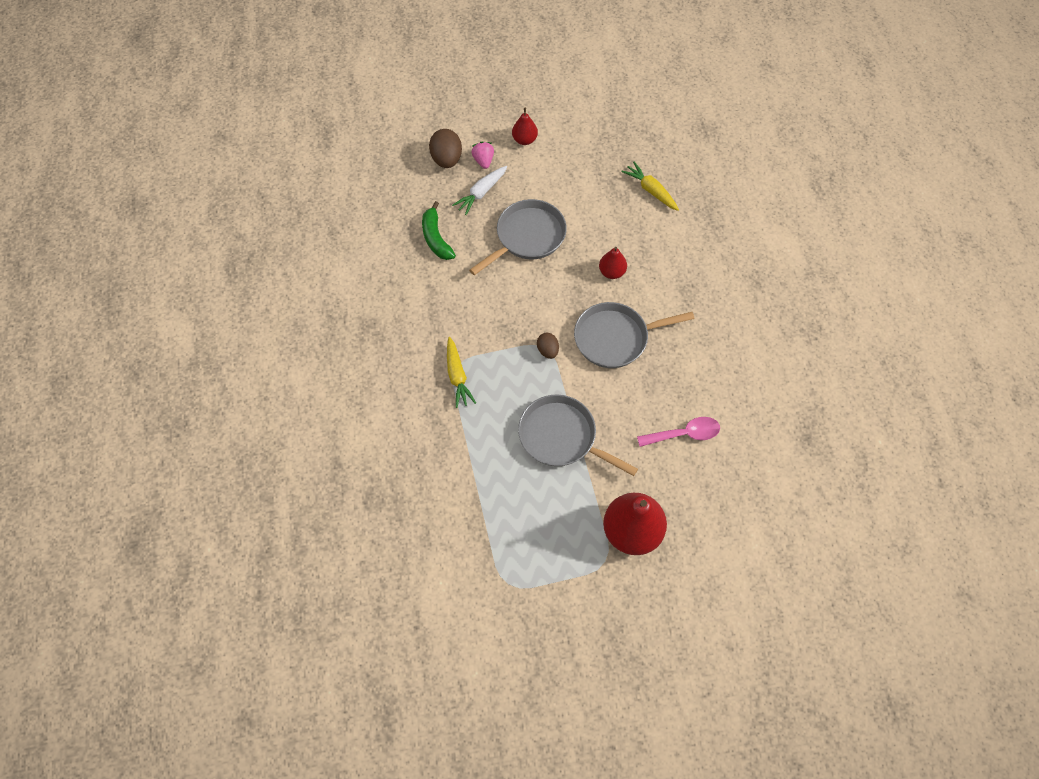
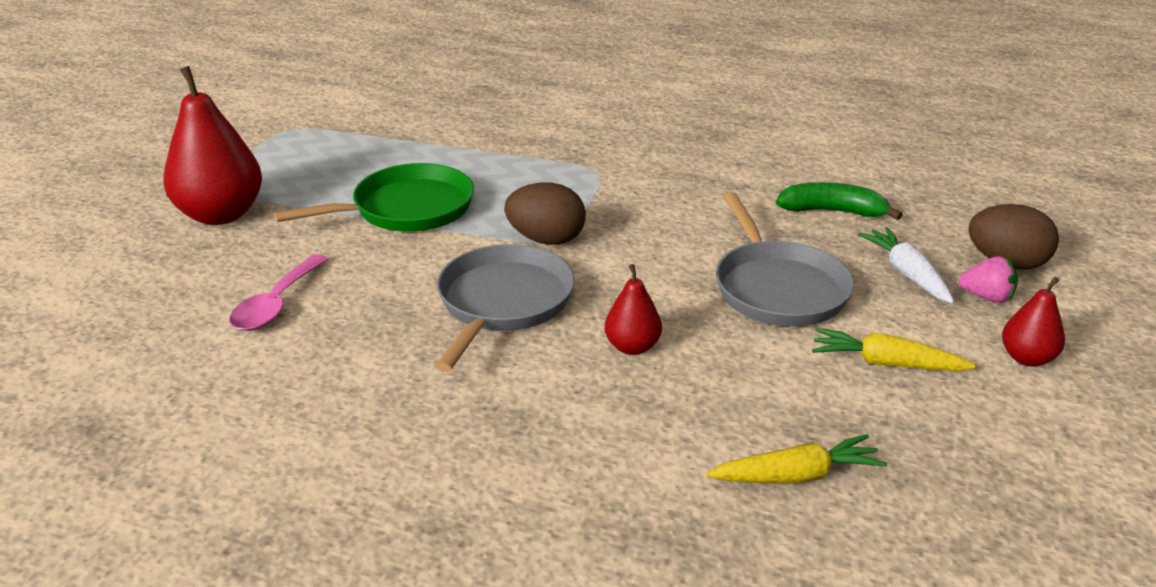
camera: 120 degrees right, 30 degrees down
(457, 376) = (579, 167): yellow carrot -> yellow carrot (886, 363)
(547, 350) = (546, 239): brown egg -> brown egg, size x1.68
(561, 437) = (406, 209): grey pan -> green pan

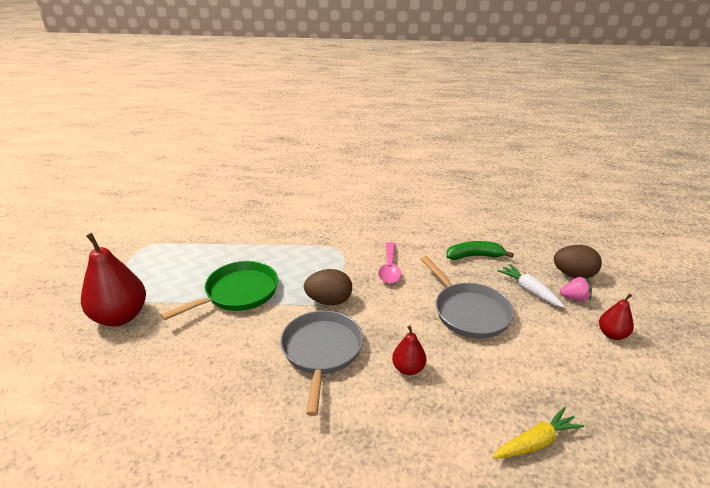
camera: 15 degrees left, 0 degrees up
(276, 304) = (180, 379): pink spoon -> pink spoon (389, 268)
(886, 363) = (546, 352): yellow carrot -> none

